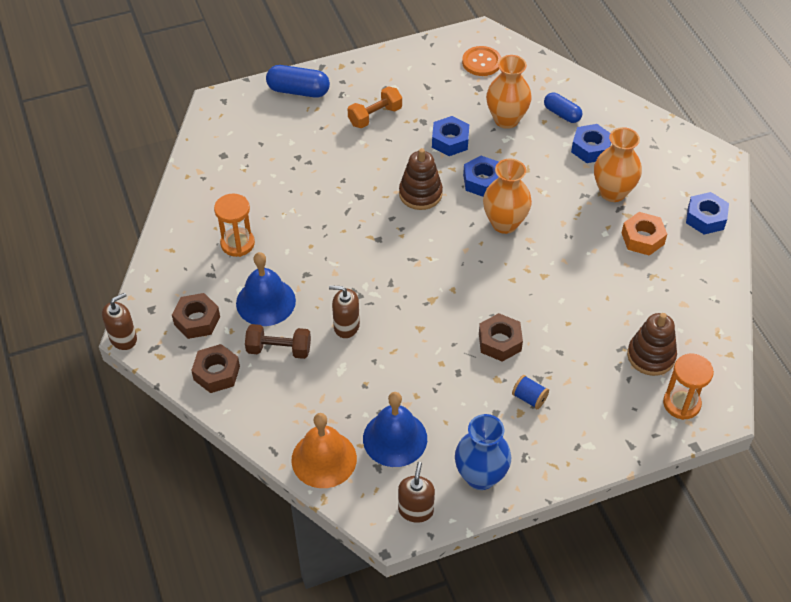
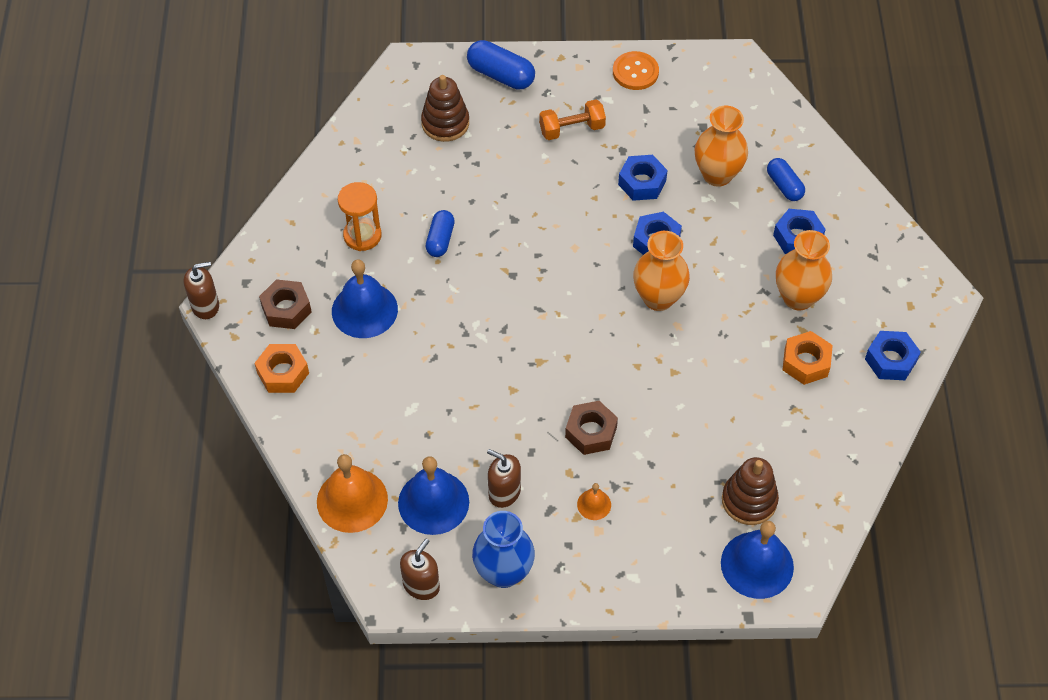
camera: 20 degrees right, 5 degrees up
(216, 373) = (283, 373): brown nut -> orange nut
(279, 349) = (356, 367): brown dumbbell -> none
(305, 228) = (440, 240): none -> blue capsule
(346, 326) = (436, 363): brown soap dispenser -> brown soap dispenser (504, 492)
(420, 194) = (581, 236): brown stacking toy -> brown stacking toy (445, 123)
(481, 62) = (721, 96): orange button -> orange button (635, 72)
(529, 398) = (594, 504): blue spool -> orange bell
(681, 403) = (757, 564): orange hourglass -> blue bell

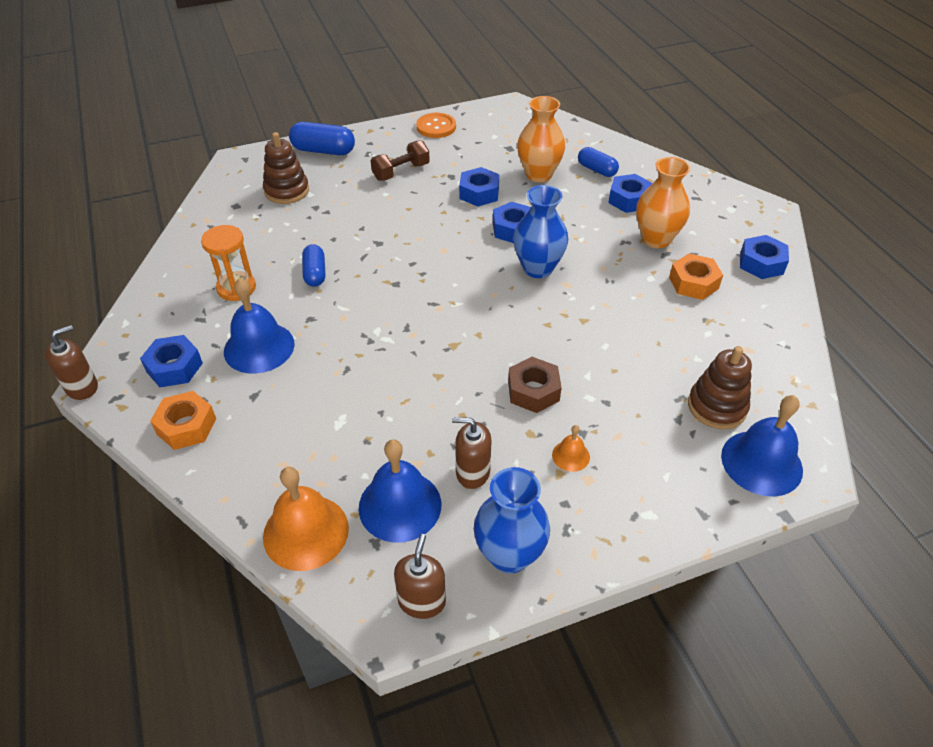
camera: 20 degrees left, 10 degrees down
(286, 309) = (174, 367): brown nut -> blue nut
(572, 129) = (401, 172): orange dumbbell -> brown dumbbell
(658, 298) = (538, 268): orange vase -> blue vase

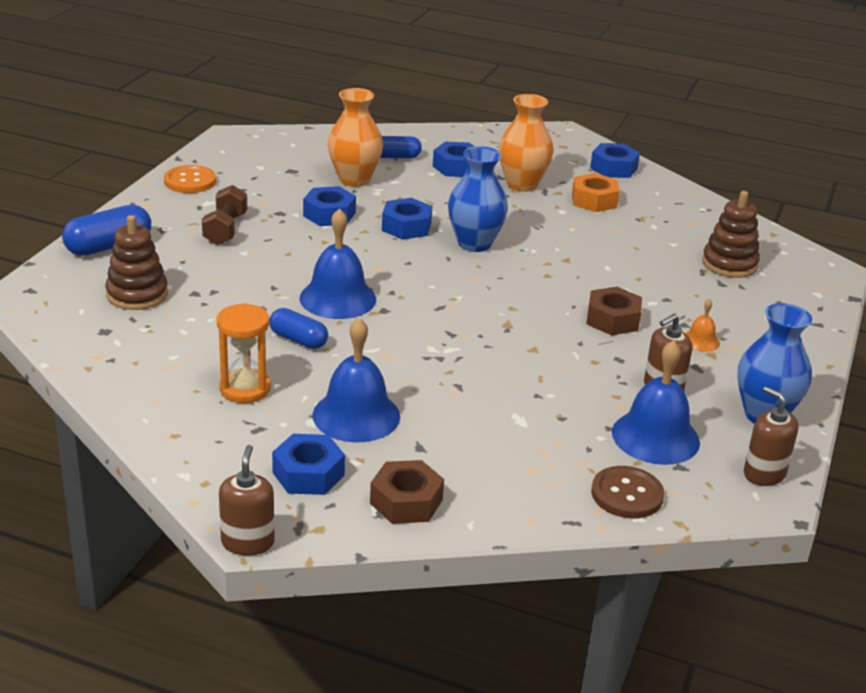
camera: 50 degrees left, 15 degrees down
(186, 426) = (406, 501): orange nut -> brown nut
(306, 532) = (627, 494): orange bell -> brown button
(761, 462) = (800, 279): blue bell -> blue bell (338, 298)

